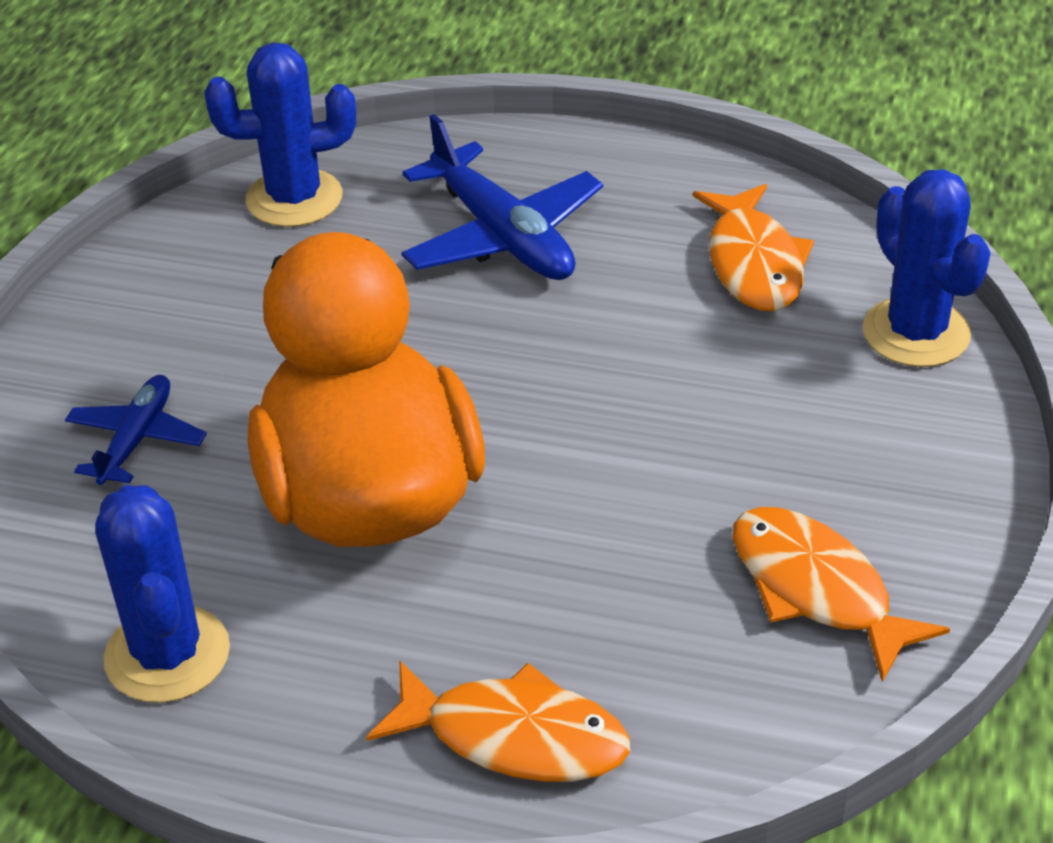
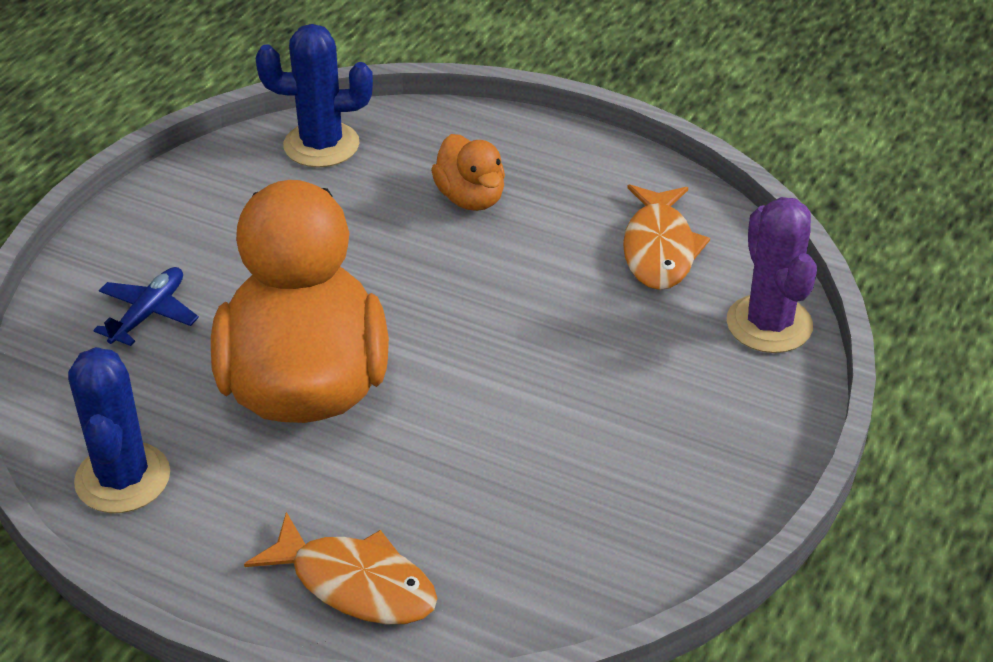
camera: 10 degrees right, 0 degrees up
(502, 236) = (470, 198): blue plane -> orange duck
(817, 590) = (621, 513): orange fish -> none
(916, 333) = (769, 324): blue cactus -> purple cactus

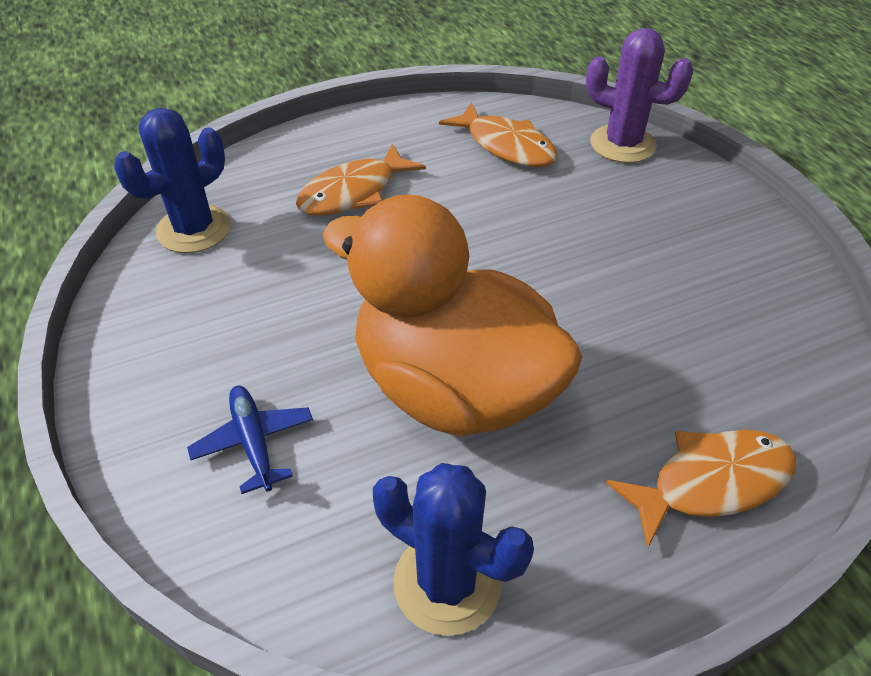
camera: 50 degrees left, 5 degrees up
(470, 198) = (354, 192): orange duck -> orange fish

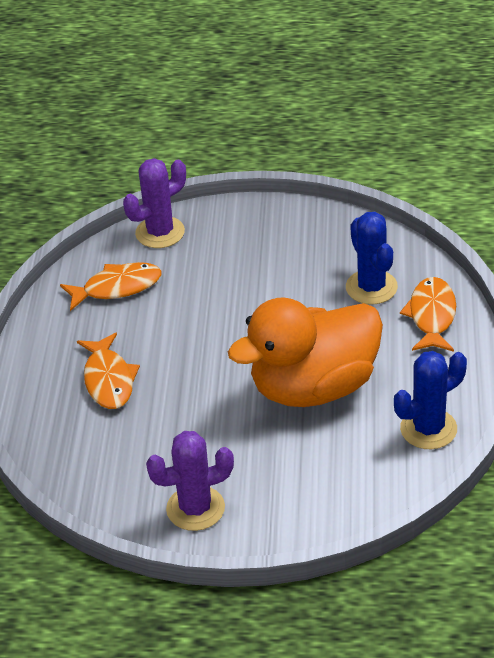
camera: 60 degrees left, 5 degrees down
(162, 347) = (195, 508): none -> purple cactus
(194, 229) = (86, 472): blue cactus -> blue cactus (371, 287)
(254, 442) = (298, 481): blue plane -> none

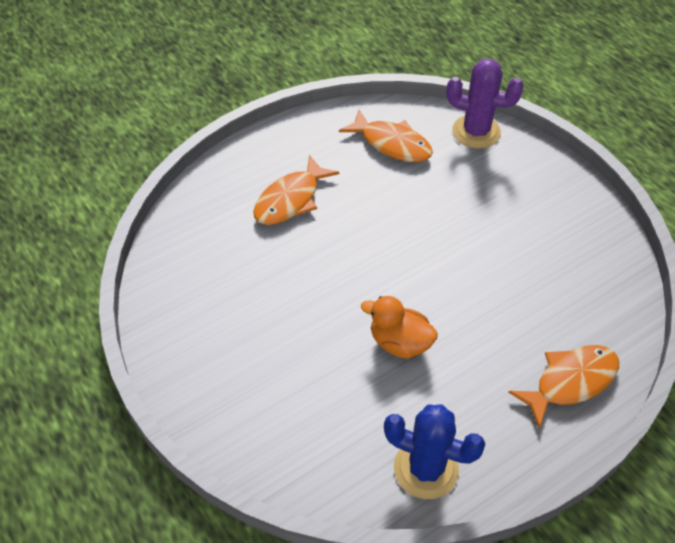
camera: 50 degrees right, 10 degrees up
(195, 508) = (196, 343): purple cactus -> none
(313, 387) = (399, 342): orange duck -> orange duck, size x0.45
(371, 287) = (559, 311): blue cactus -> none

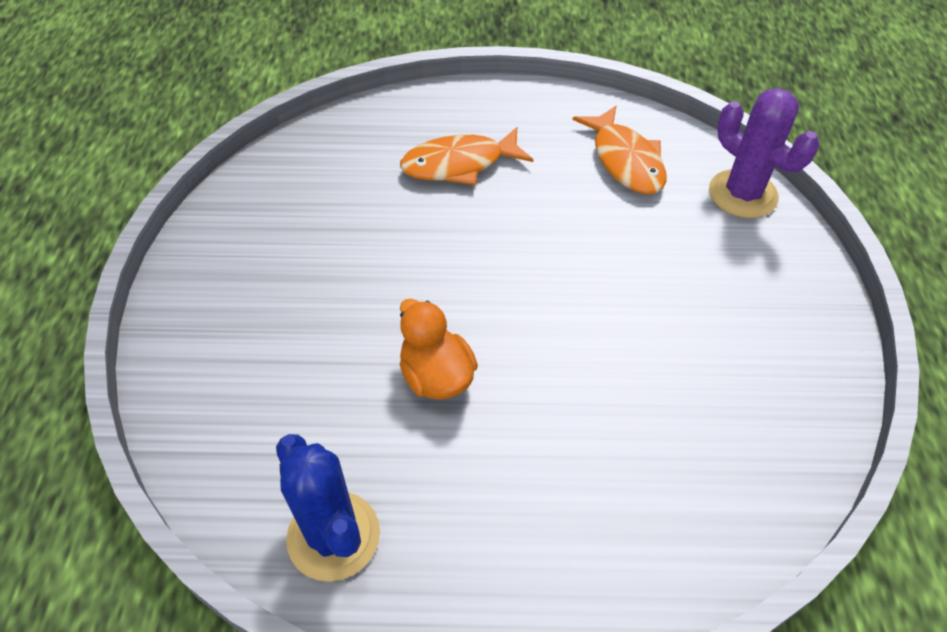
camera: 35 degrees right, 0 degrees up
(570, 381) = (604, 552): orange fish -> none

